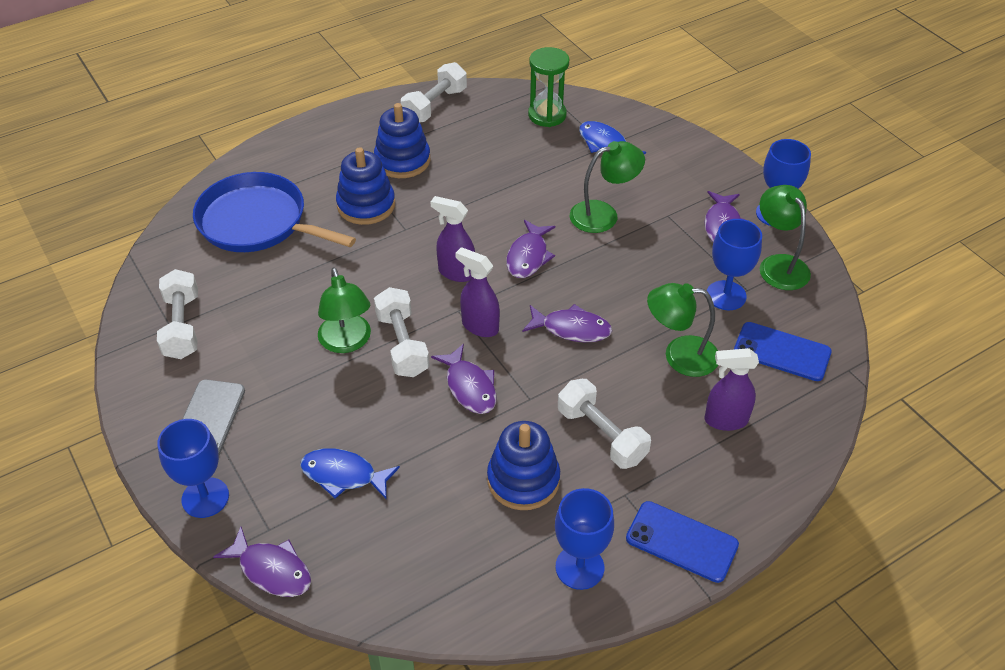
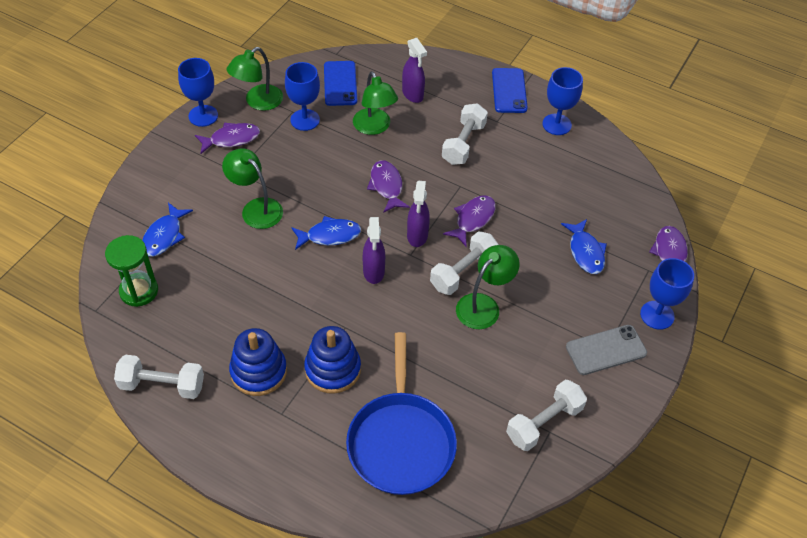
camera: 120 degrees left, 5 degrees up
(523, 480) = (521, 167): blue stacking toy -> none
(528, 256) = (330, 235): purple fish -> blue fish

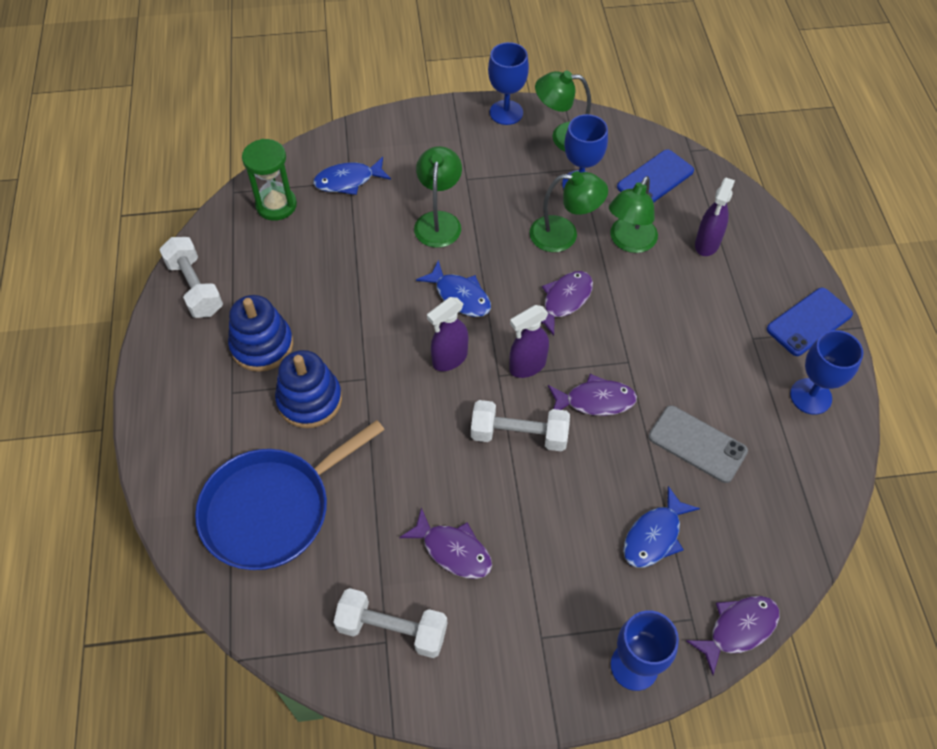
camera: 55 degrees right, 5 degrees up
(231, 139) = (500, 150): purple fish -> purple fish (453, 550)
(463, 143) = (688, 328): white dumbbell -> none
(483, 305) = (493, 480): green lamp -> green lamp (564, 235)
(606, 350) = (537, 637): grey phone -> grey phone (697, 444)

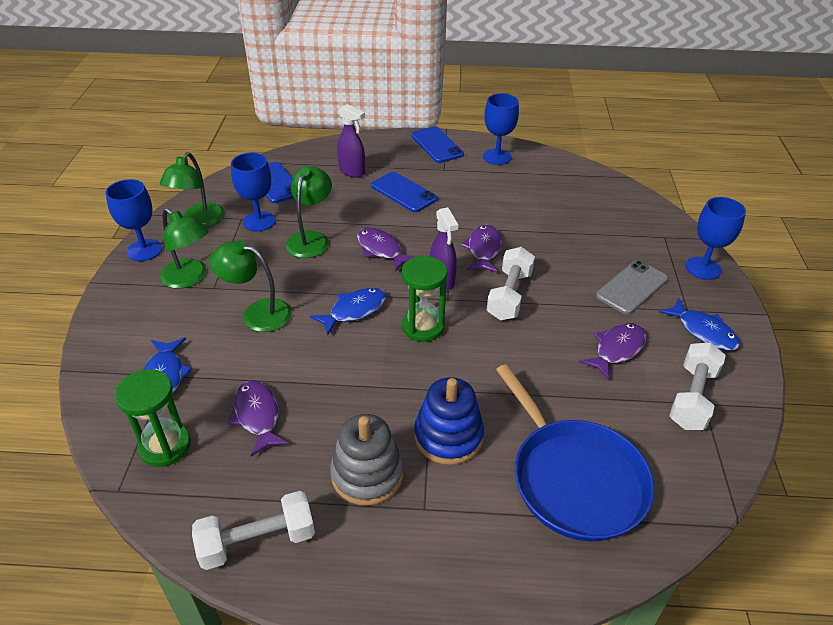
camera: 80 degrees left, 15 degrees down
(262, 345) = (367, 474): blue stacking toy -> grey stacking toy
(449, 359) = (423, 327): purple spray bottle -> green hourglass
(629, 242) = (334, 207): green lamp -> green lamp (190, 278)
(654, 536) = (602, 241): blue fish -> blue fish (703, 331)
(683, 303) = (403, 192): none -> blue phone
(697, 444) = (528, 209): grey phone -> grey phone (631, 287)
(738, 629) = (670, 219): purple fish -> purple fish (257, 416)

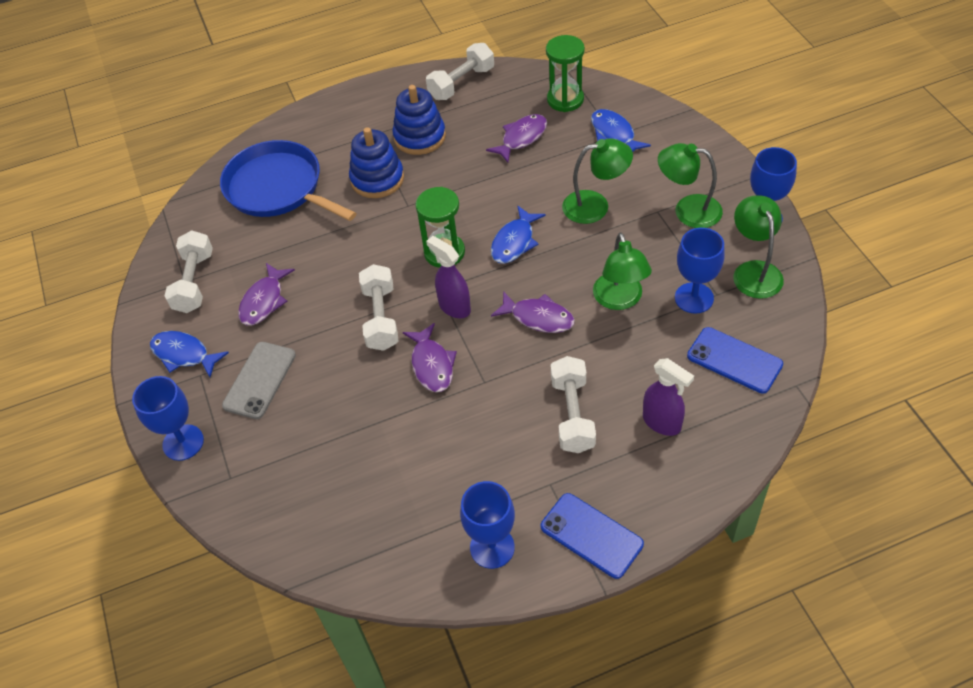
camera: 160 degrees right, 10 degrees up
(257, 416) = (521, 138): purple fish -> purple fish turned 90 degrees counterclockwise
(352, 172) = (662, 423): purple spray bottle -> purple spray bottle turned 150 degrees counterclockwise
(367, 474) = (419, 137): grey stacking toy -> blue stacking toy
(403, 192) = (572, 414): blue phone -> white dumbbell

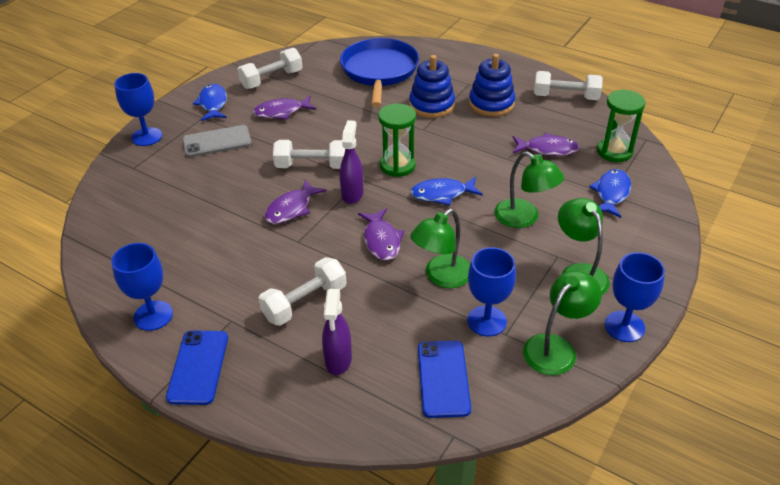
camera: 50 degrees right, 10 degrees down
(381, 318) = (312, 166): white dumbbell -> white dumbbell turned 45 degrees clockwise

